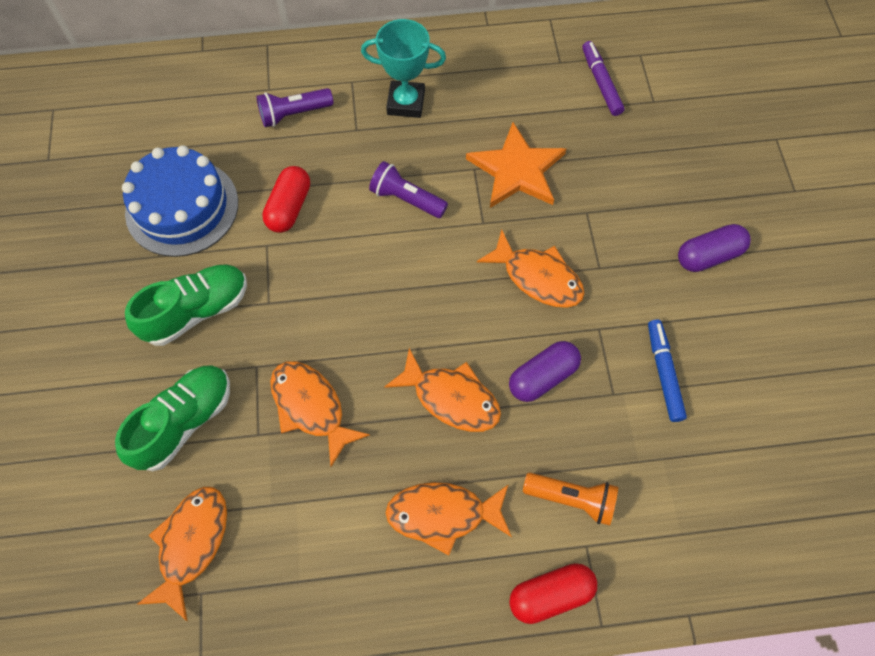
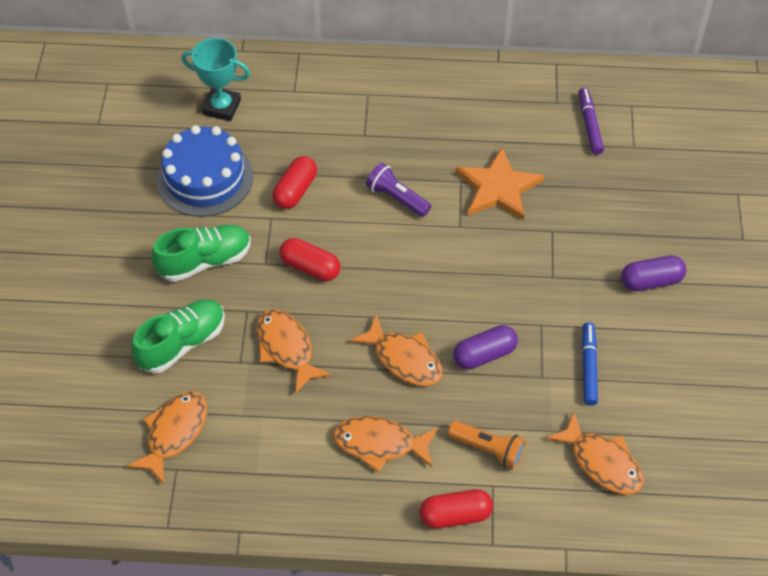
camera: 10 degrees right, 10 degrees down
(294, 114) = (312, 115): purple flashlight -> none
(322, 300) = (310, 267): none -> red capsule
(406, 103) = (412, 118): turquoise trophy -> turquoise trophy (221, 107)
(538, 277) = (497, 277): orange fish -> orange fish (602, 462)

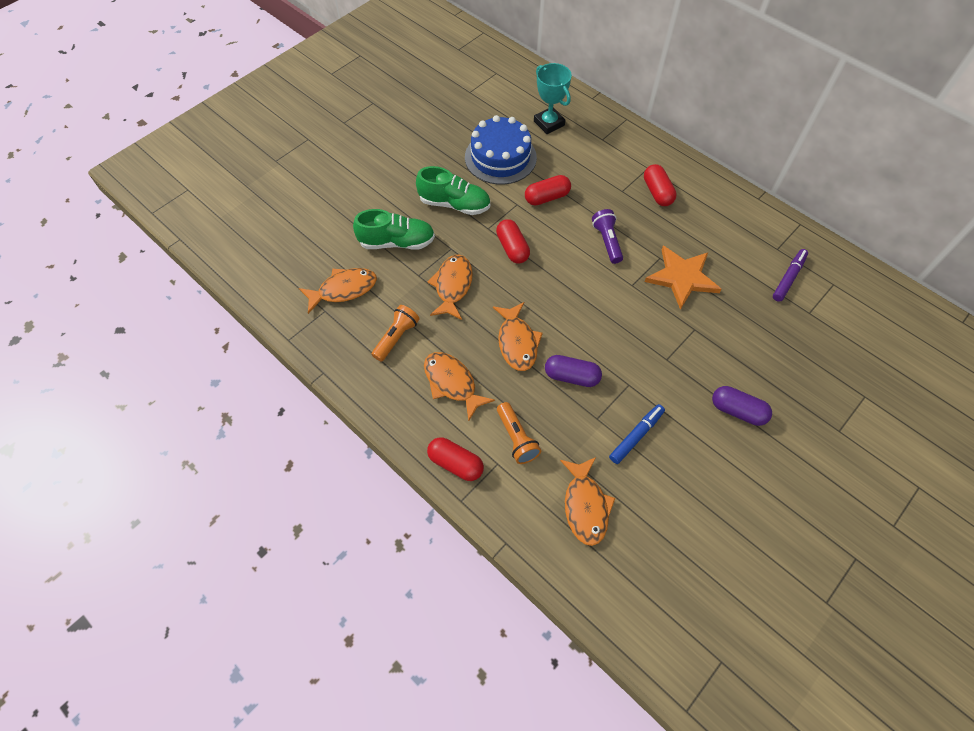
camera: 40 degrees right, 5 degrees up
(280, 441) = (396, 337): none -> orange flashlight
(400, 115) = (657, 192): none -> red capsule

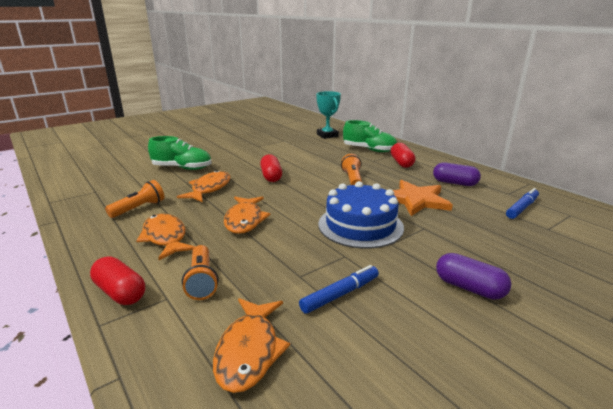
camera: 10 degrees right, 35 degrees down
(343, 290) = (120, 183): orange fish -> none
(454, 204) = (239, 157): green shoe -> green shoe (369, 150)
(500, 157) = (285, 144): blue cake -> blue cake (360, 225)
(547, 197) = (311, 159): red capsule -> none
(571, 376) = (286, 245): purple capsule -> purple capsule (454, 183)
(607, 241) = (352, 179): purple flashlight -> orange flashlight
(788, 278) = (521, 208): purple marker -> blue marker

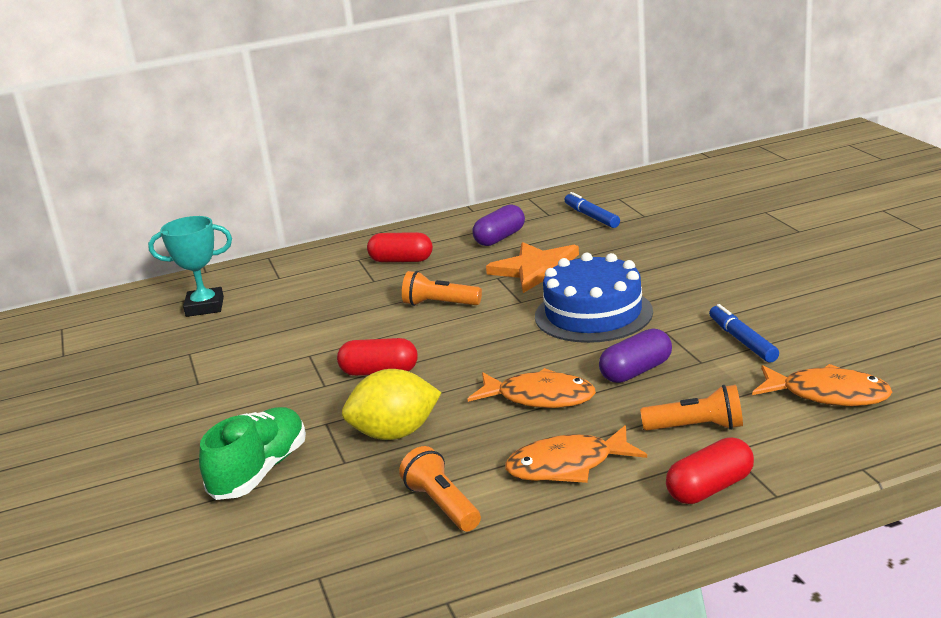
camera: 70 degrees left, 0 degrees up
(209, 188) = (395, 434): orange fish -> yellow lemon
(369, 150) = (321, 277): green shoe -> none
(469, 288) = (743, 275): purple capsule -> purple capsule (636, 371)

